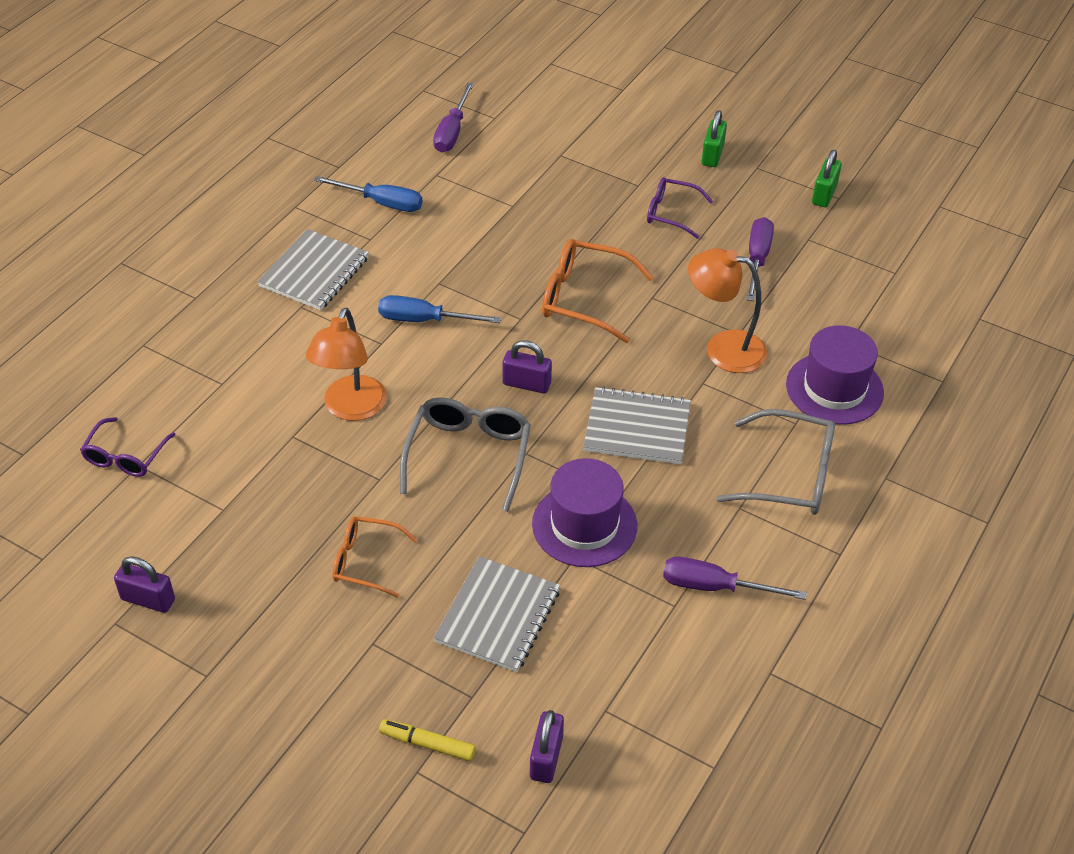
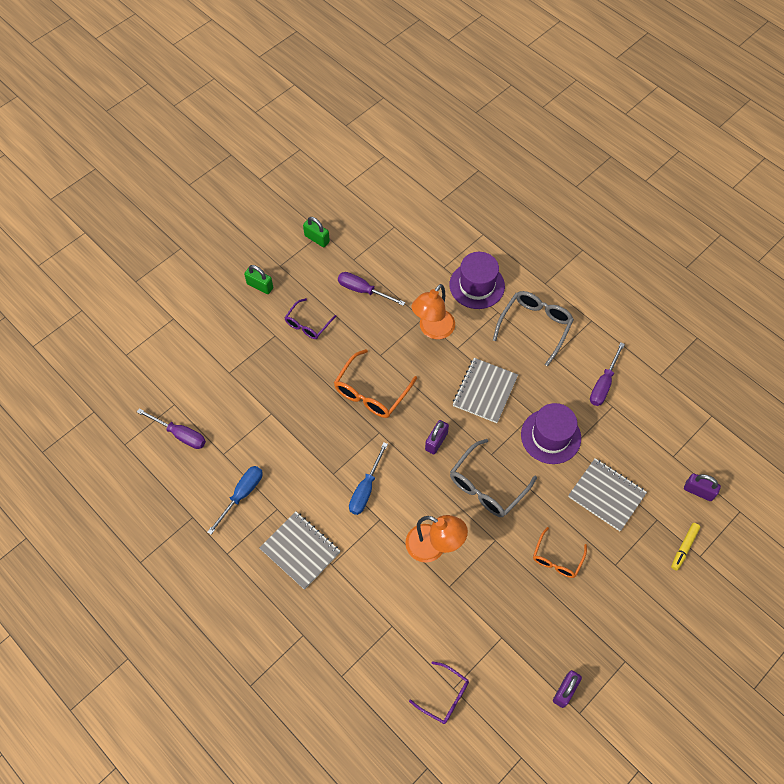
camera: 75 degrees left, 15 degrees up
(468, 455) = (487, 486): grey glasses -> grey glasses turned 75 degrees counterclockwise

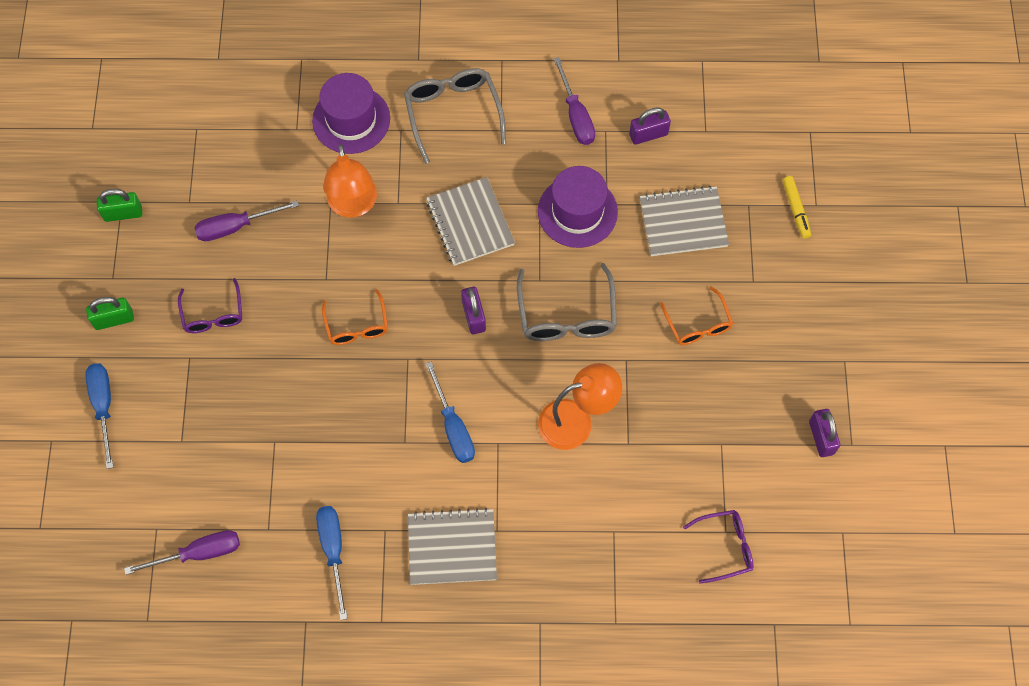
camera: 45 degrees left, 5 degrees up
(212, 323) = (103, 406): none -> blue screwdriver
(371, 392) = (357, 325): orange glasses -> orange glasses, size x0.64
(698, 491) = (758, 145): purple padlock -> purple padlock (648, 134)

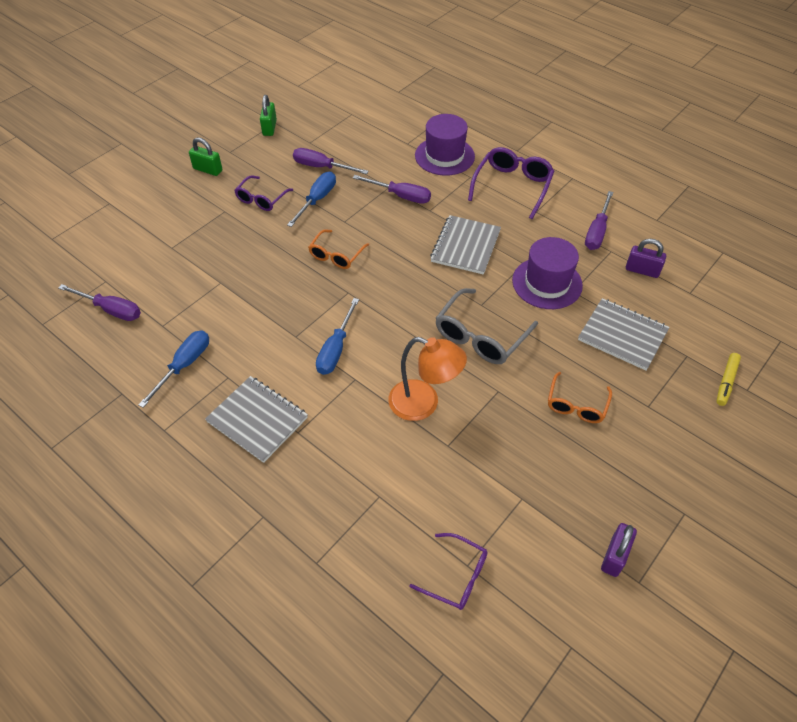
camera: 40 degrees right, 15 degrees down
(103, 406) = (153, 204): blue screwdriver -> blue screwdriver (317, 200)
(123, 213) = (269, 128): green padlock -> green padlock turned 60 degrees clockwise
(353, 206) = (401, 196): orange lamp -> purple screwdriver
(453, 113) = (512, 186): grey glasses -> purple glasses
(473, 316) = (415, 296): purple padlock -> none

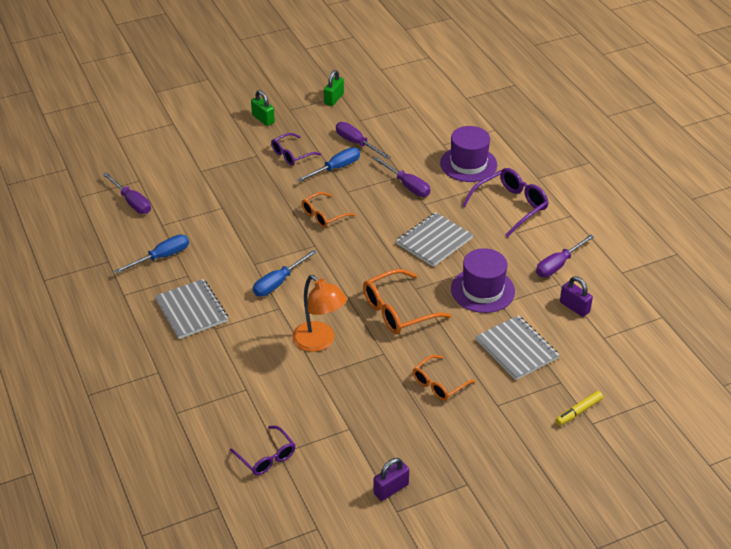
camera: 25 degrees right, 10 degrees down
(480, 336) = (397, 311): grey glasses -> orange glasses

